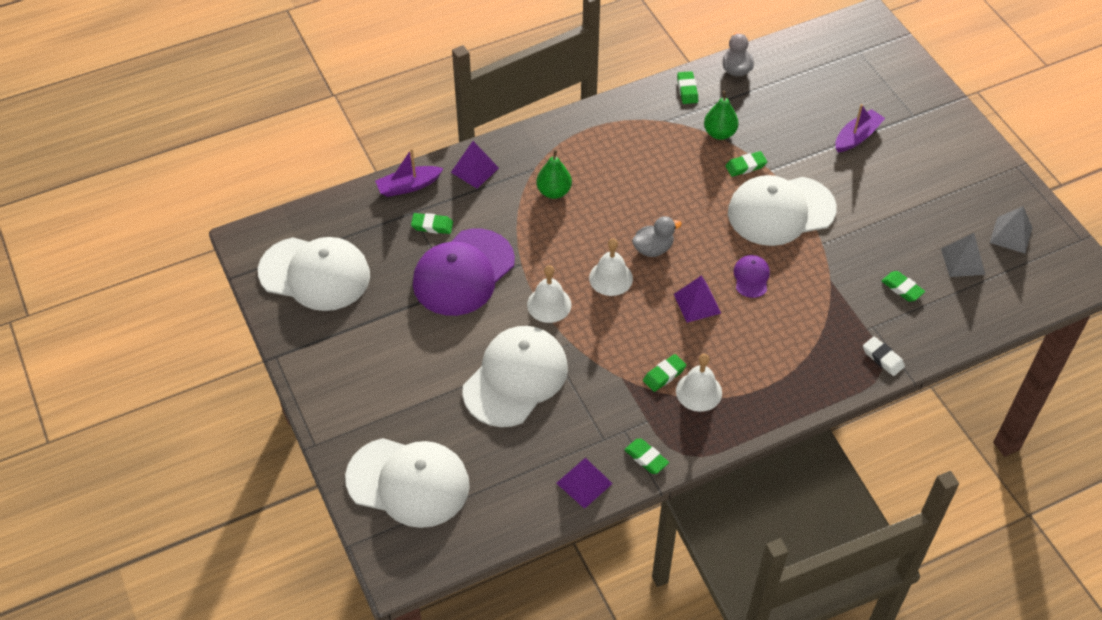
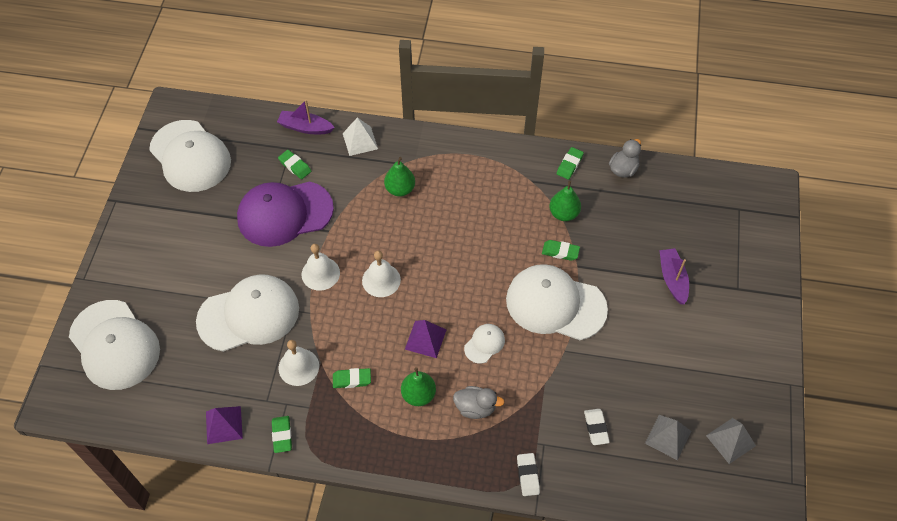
camera: 35 degrees right, 5 degrees up
(475, 170) = (360, 141): purple pyramid -> white pyramid
(653, 249) = (432, 276): grey duck -> grey duck (475, 408)
(699, 391) = (365, 409): white bell -> white bell (298, 367)
(734, 351) = (418, 395): none -> green pear
(751, 277) = (484, 344): purple cap -> white cap
(857, 137) = (672, 279): purple boat -> purple boat turned 90 degrees counterclockwise
(902, 288) = (596, 428): green eraser -> white eraser

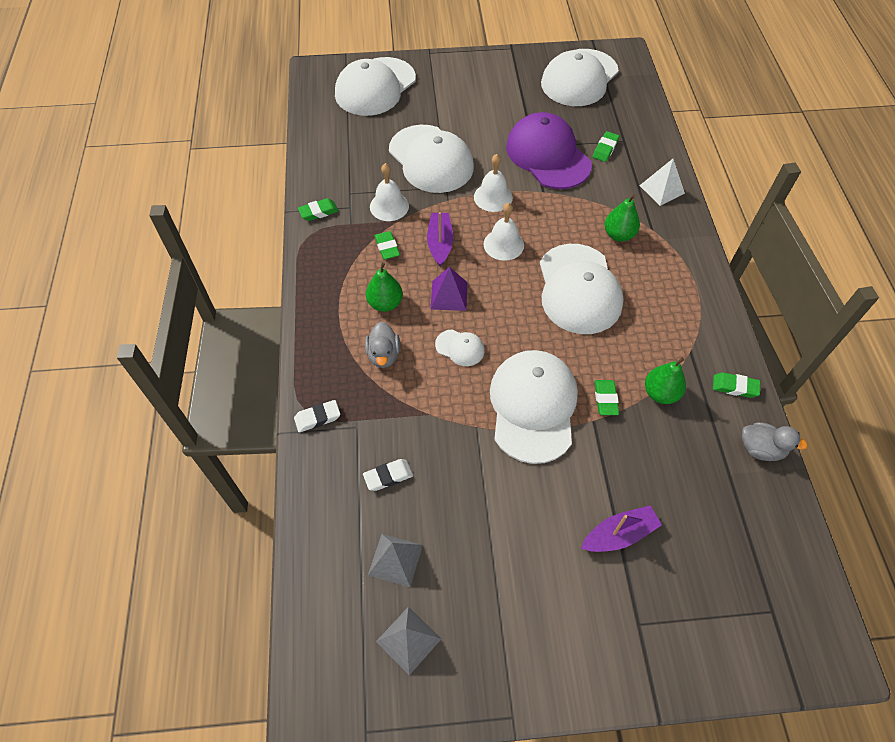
camera: 75 degrees right, 0 degrees up
(224, 425) = (320, 171): purple pyramid -> none
(305, 127) = (654, 145): purple boat -> purple boat (440, 243)
(449, 237) = (579, 289): none -> white cap

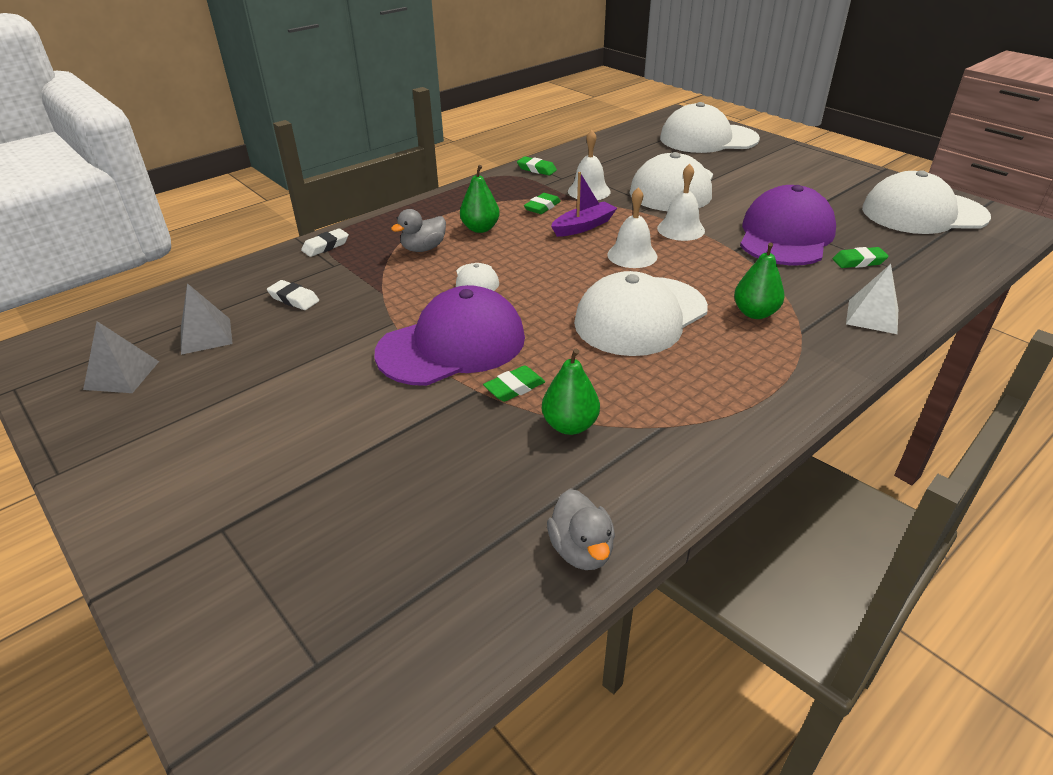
camera: 55 degrees right, 20 degrees down
(317, 418) = (325, 246): white eraser -> white eraser turned 75 degrees counterclockwise
(449, 295) = (530, 252): purple pyramid -> none
(533, 406) = (452, 345): white cap -> purple cap
(619, 534) = (337, 466): purple boat -> none
(734, 387) = (655, 486): green eraser -> none

